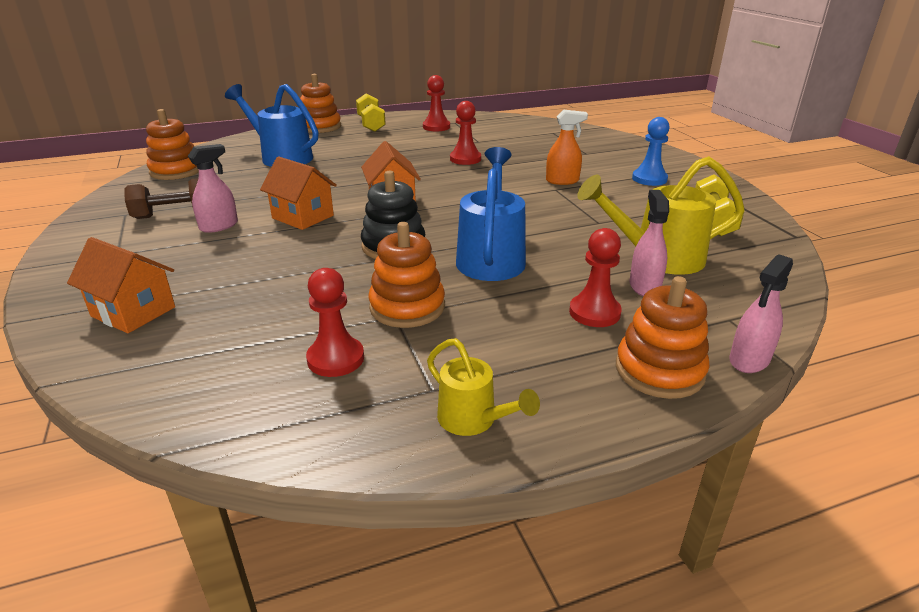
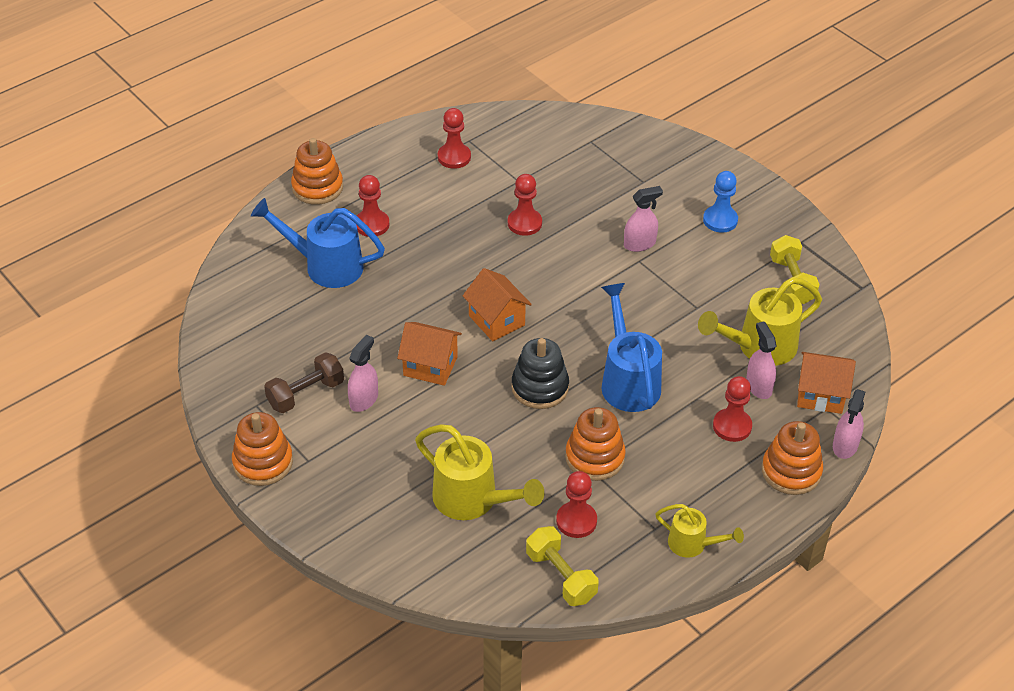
camera: 20 degrees left, 15 degrees up
(133, 312) = (391, 519): orange house -> orange house (820, 395)
(176, 171) = (234, 321): orange stacking toy -> orange stacking toy (263, 462)
(236, 314) = (473, 500): none -> yellow watering can
(340, 145) = (372, 224): none -> red pawn
(371, 124) = (374, 168): yellow dumbbell -> yellow dumbbell (561, 576)
(562, 181) = (639, 244): orange spray bottle -> pink spray bottle

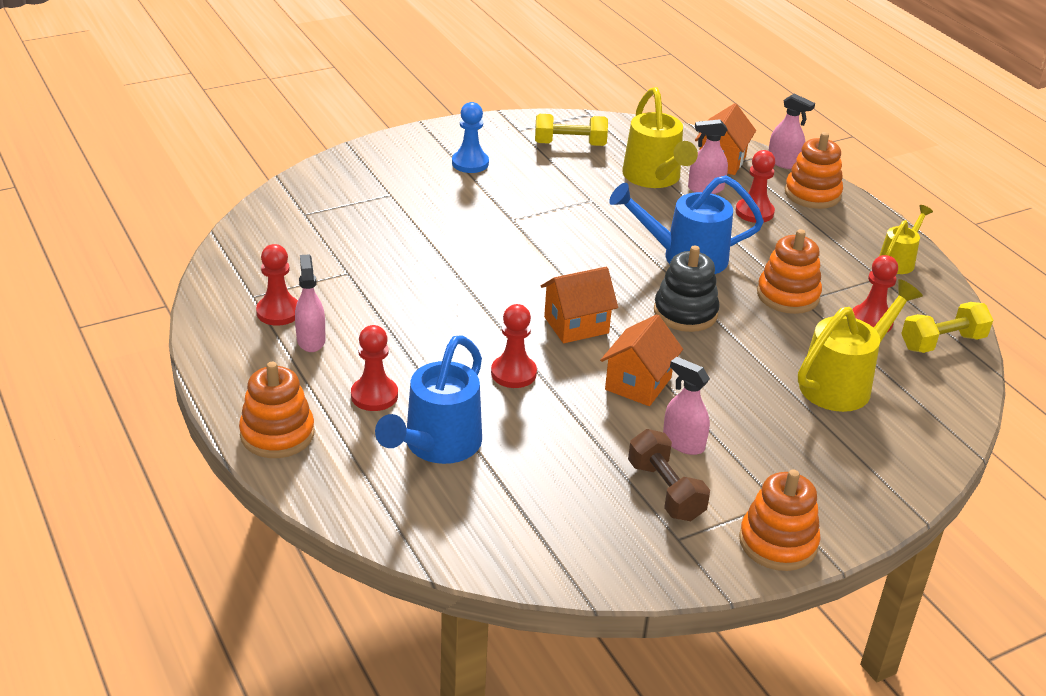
camera: 80 degrees left, 10 degrees down
(524, 223) = (423, 280): red pawn -> red pawn (513, 373)
(639, 244) = (487, 214): pink spray bottle -> pink spray bottle (311, 340)

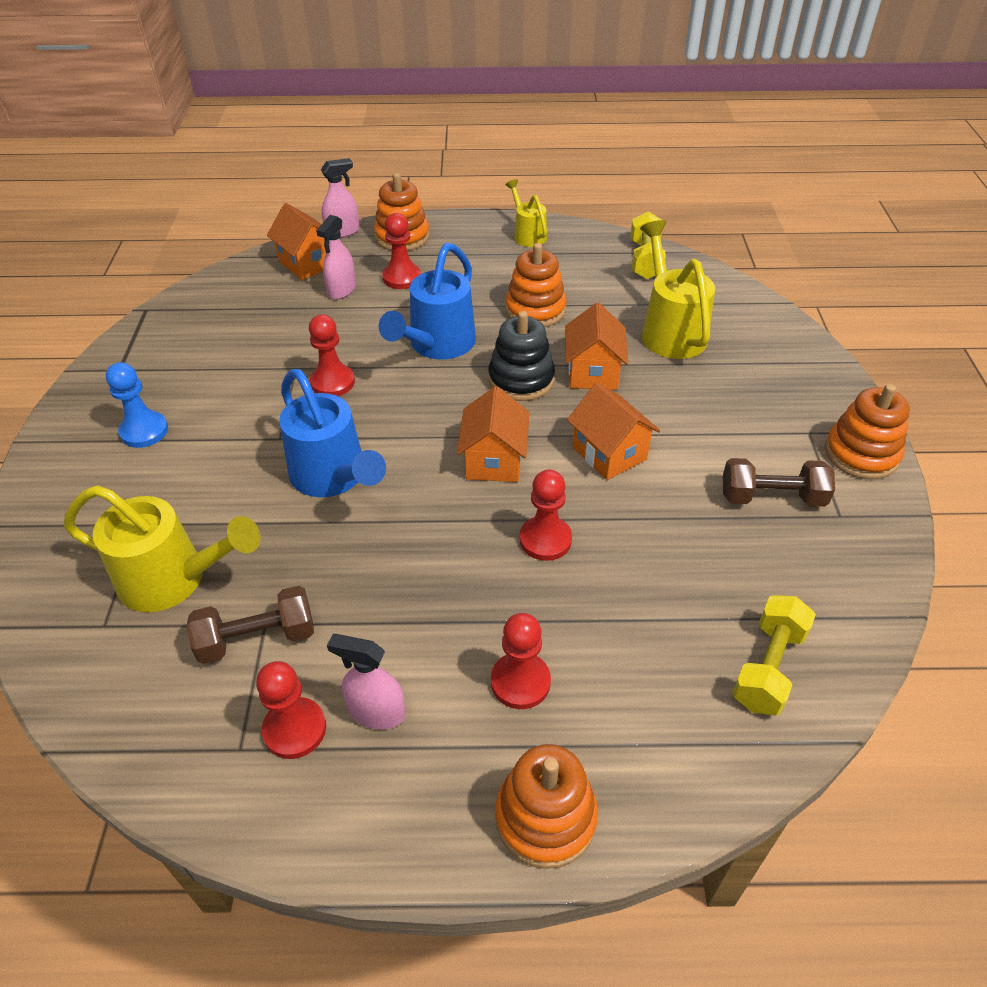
camera: 60 degrees left, 10 degrees up
(334, 274) = (257, 638): none -> brown dumbbell
(437, 445) = (636, 653): blue watering can -> blue watering can (333, 477)
(570, 144) = (184, 344): yellow dumbbell -> yellow dumbbell (768, 667)
(654, 178) = (296, 313): yellow watering can -> yellow watering can (173, 579)
(683, 443) = (709, 458): pink spray bottle -> none
(734, 350) = (593, 372): none -> orange house
(871, 321) = (597, 282): red pawn -> red pawn (332, 382)

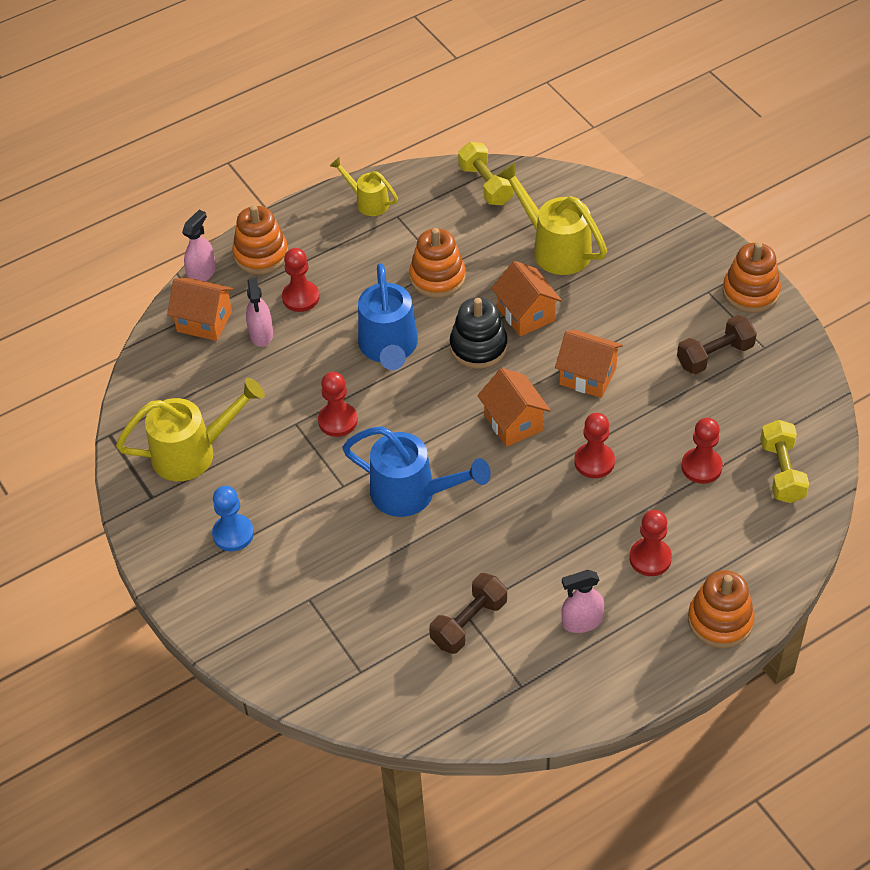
camera: 30 degrees left, 5 degrees up
(173, 579) = (375, 620): yellow watering can -> yellow watering can (193, 452)
(295, 729) = (543, 657): red pawn -> red pawn (701, 467)

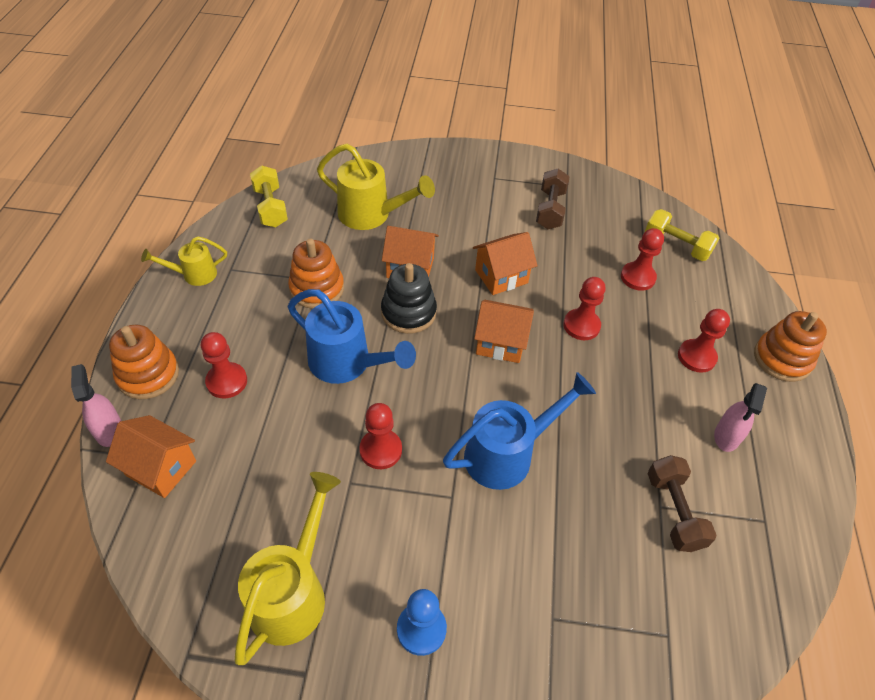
camera: 55 degrees left, 0 degrees up
(204, 321) = (161, 468): orange house -> orange house turned 60 degrees clockwise
(261, 334) = (228, 436): pink spray bottle -> none
(486, 185) = (270, 207): yellow dumbbell -> yellow dumbbell turned 60 degrees clockwise
(555, 248) = (371, 215): yellow watering can -> yellow watering can turned 150 degrees counterclockwise
(750, 292) = (516, 162): orange stacking toy -> none

